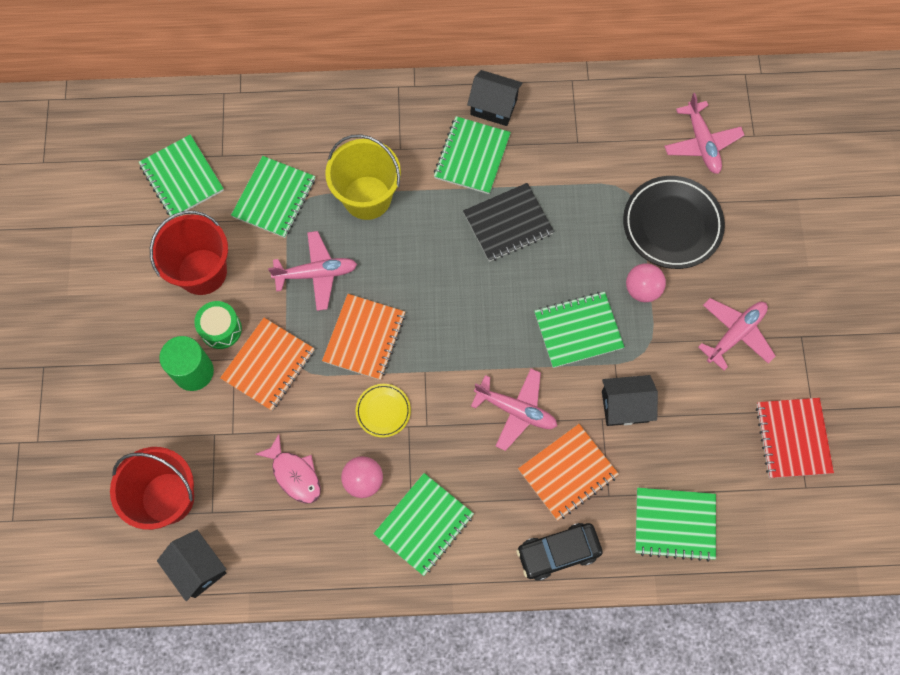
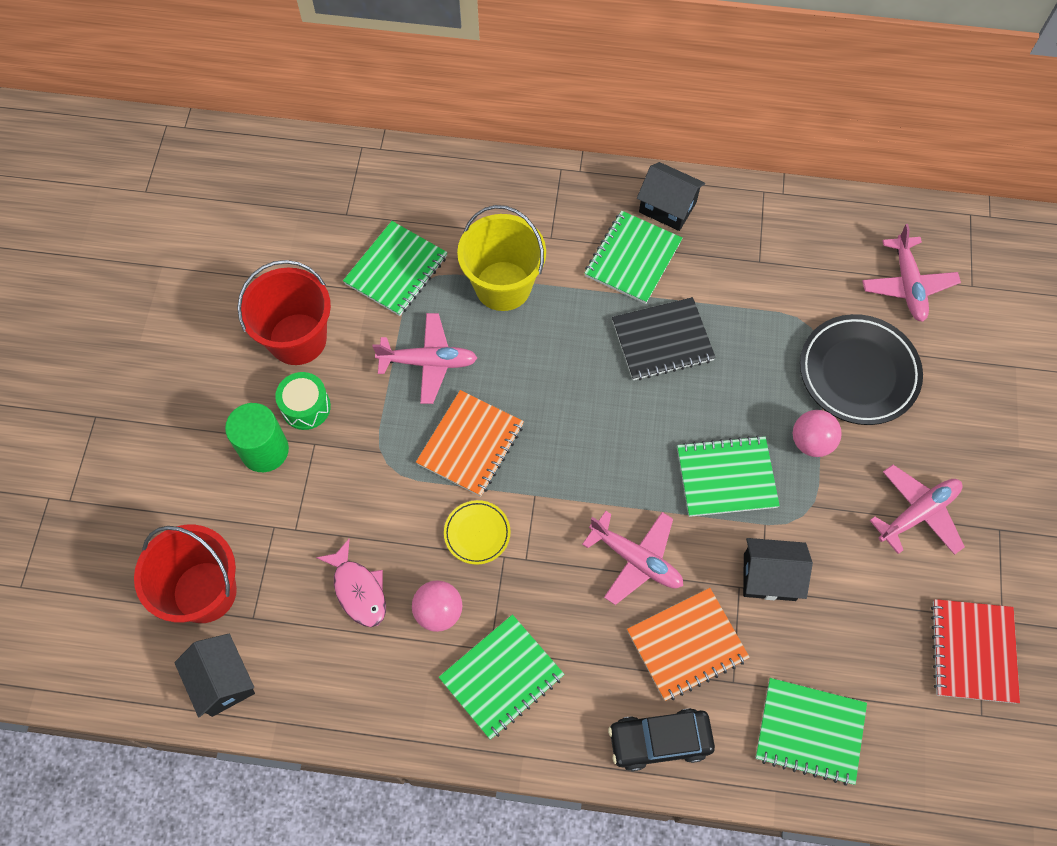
camera: 10 degrees right, 5 degrees down
(181, 178) = (296, 232): green notebook -> none
(268, 365) = (353, 457): orange notebook -> none

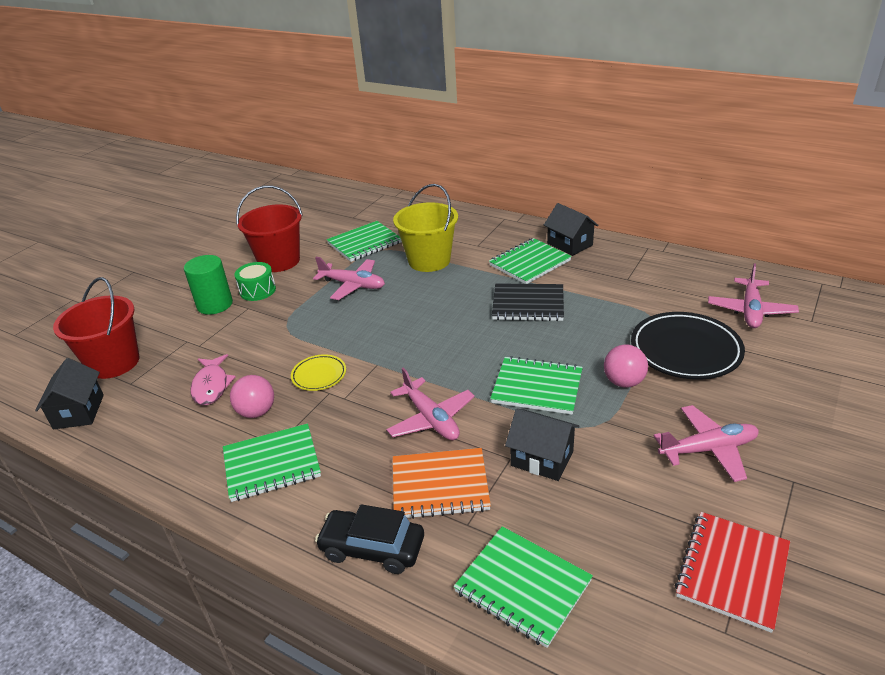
camera: 25 degrees right, 30 degrees down
(471, 444) = (350, 329): orange notebook -> none

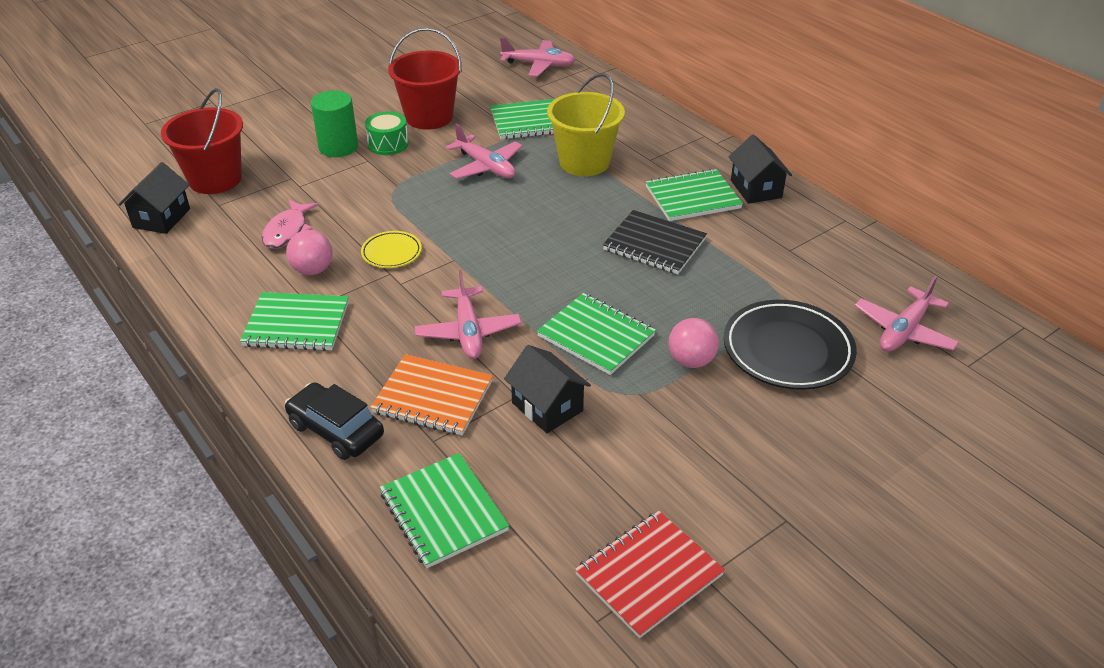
camera: 20 degrees right, 5 degrees up
(708, 449) = (723, 458): pink plane -> pink plane (539, 65)

